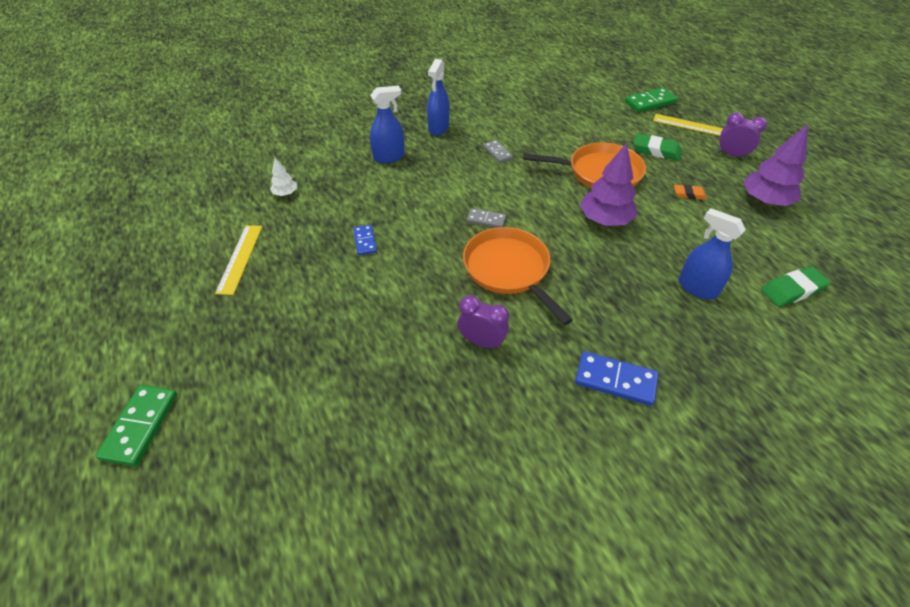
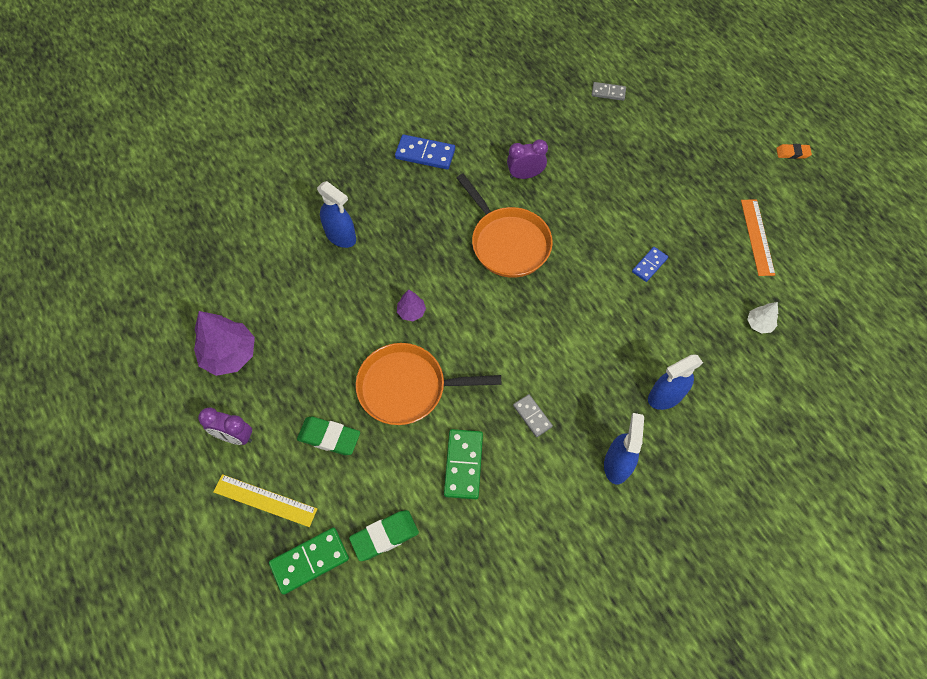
camera: 175 degrees right, 15 degrees up
(140, 426) = (743, 103): green domino -> green domino (463, 465)
(240, 258) = (757, 237): yellow ruler -> orange ruler
(365, 241) = (649, 265): blue domino -> blue domino turned 60 degrees clockwise
(482, 342) = (525, 175): purple clock -> purple clock turned 150 degrees clockwise
(486, 220) = (535, 302): grey domino -> grey domino (608, 92)
(605, 220) = (411, 312): purple tree -> purple tree, size x0.51
(689, 194) = (311, 358): orange eraser -> orange eraser (792, 153)
(792, 290) = (256, 240): green eraser -> green eraser (384, 536)

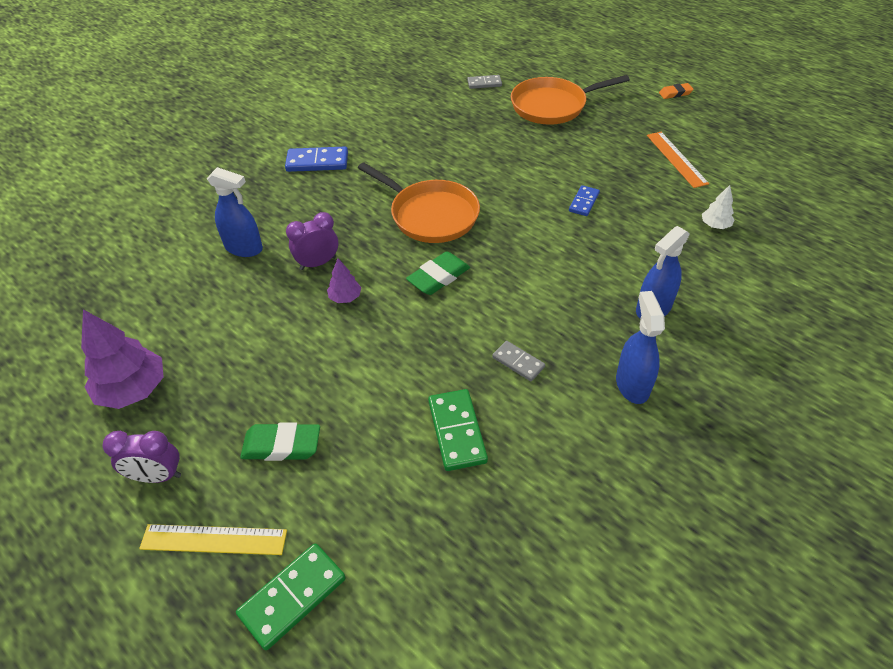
camera: 15 degrees left, 15 degrees down
(384, 536) = (385, 537): green eraser -> green eraser (438, 277)
(407, 387) = (363, 370): orange pan -> orange pan (552, 106)
(525, 175) = (427, 158): purple clock -> purple clock (318, 263)

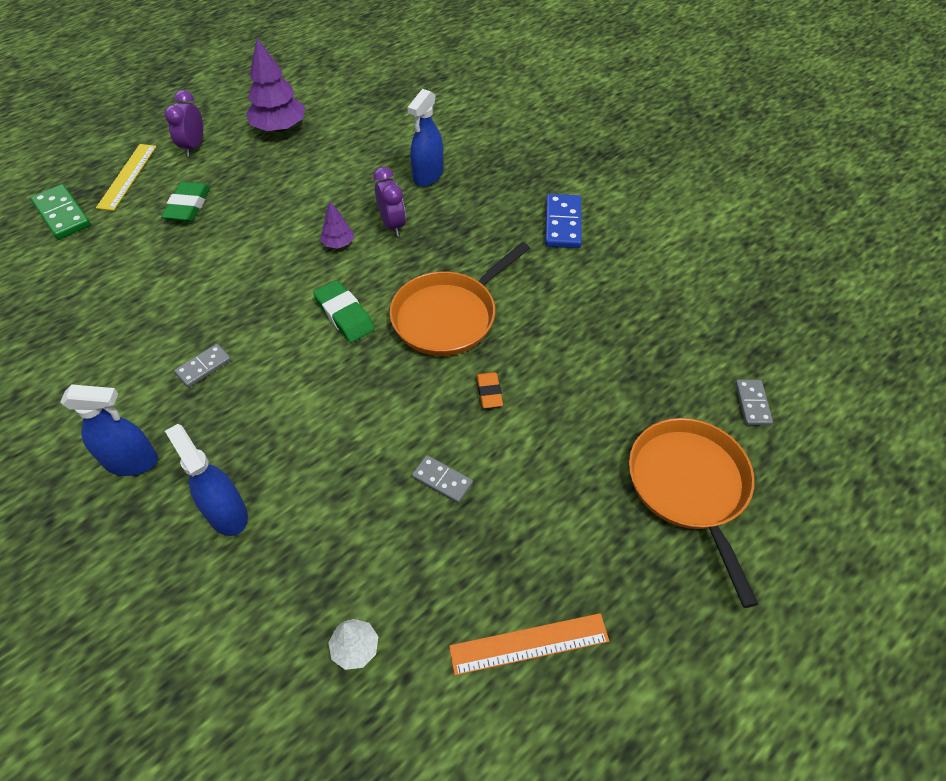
camera: 95 degrees right, 5 degrees up
(457, 431) = (147, 312): green domino -> none
(584, 202) = (442, 480): blue domino -> grey domino
(675, 93) = (742, 712): orange eraser -> orange eraser (489, 392)

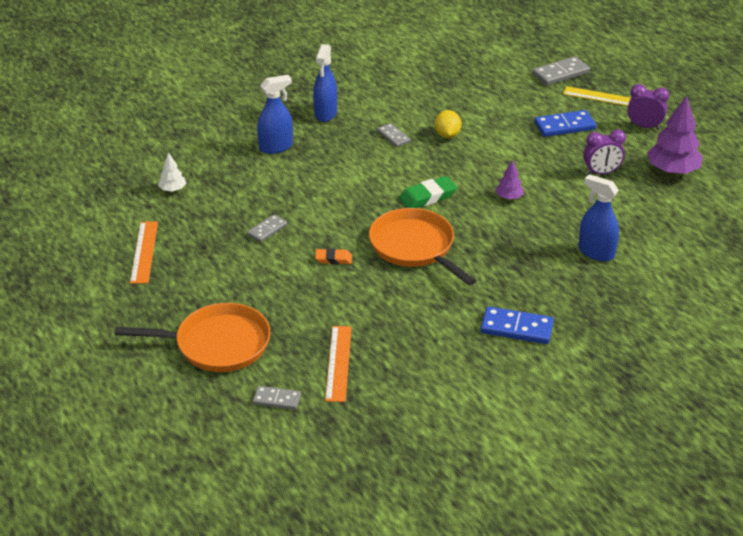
camera: 100 degrees right, 15 degrees down
(62, 214) = (560, 73): green domino -> grey domino
(188, 206) = (564, 126): green eraser -> blue domino
(202, 310) = (447, 135): none -> yellow lemon
(392, 225) = (528, 226): purple clock -> purple clock (601, 173)
(671, 358) = (338, 363): none -> orange ruler

